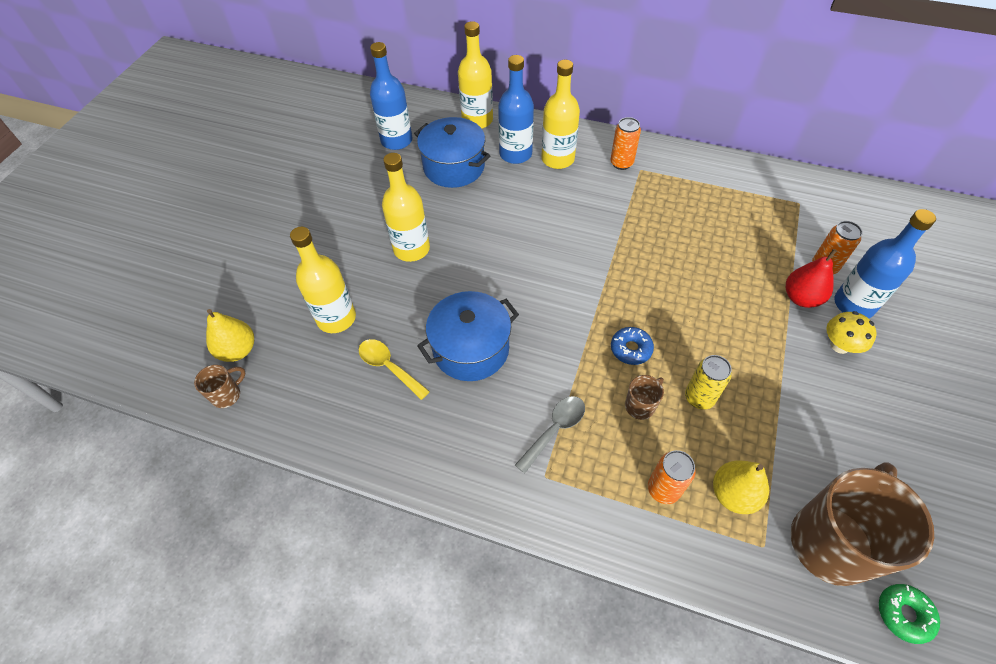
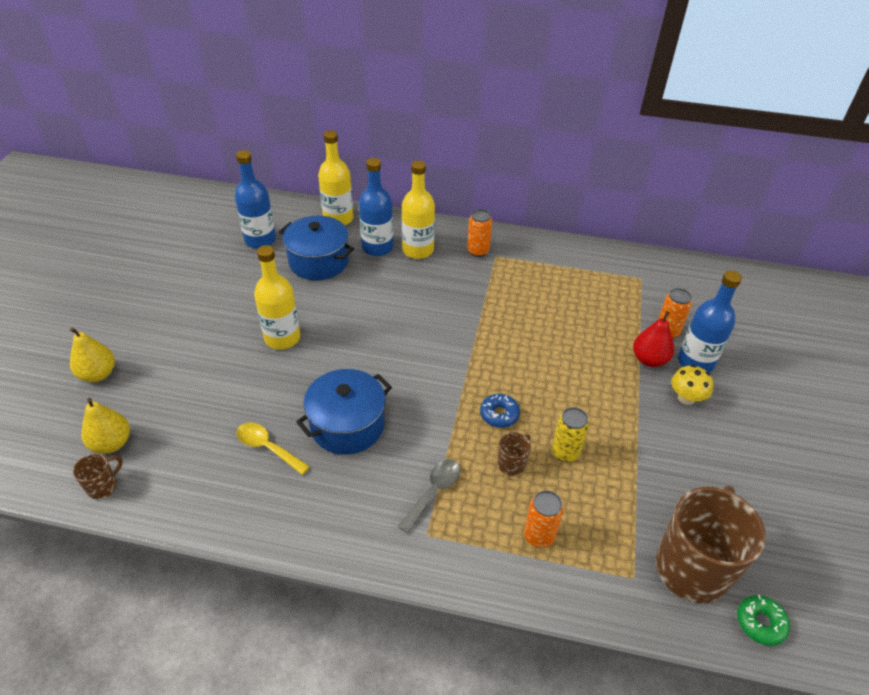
camera: 10 degrees left, 10 degrees down
(336, 318) = (211, 406): yellow bottle -> none
(733, 494) = (602, 534): yellow pear -> yellow pear (98, 374)

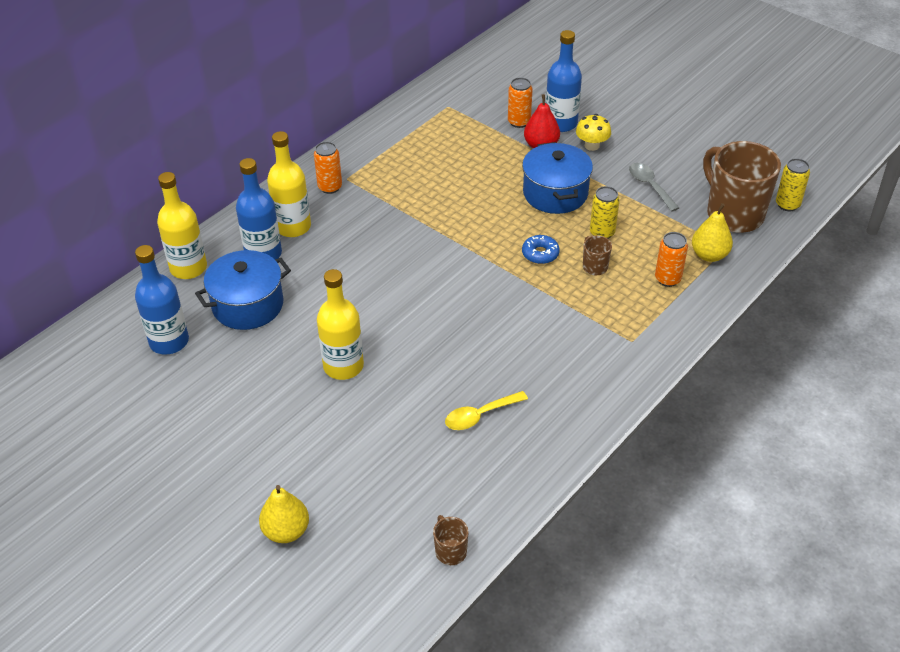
camera: 60 degrees left, 0 degrees up
(112, 443) = (397, 535): yellow pear -> yellow pear (709, 255)
(347, 425) = (489, 353): blue pot -> blue pot (555, 193)
(433, 492) = (594, 322): grey spoon -> grey spoon (650, 186)
(760, 623) = (787, 204): green donut -> yellow can

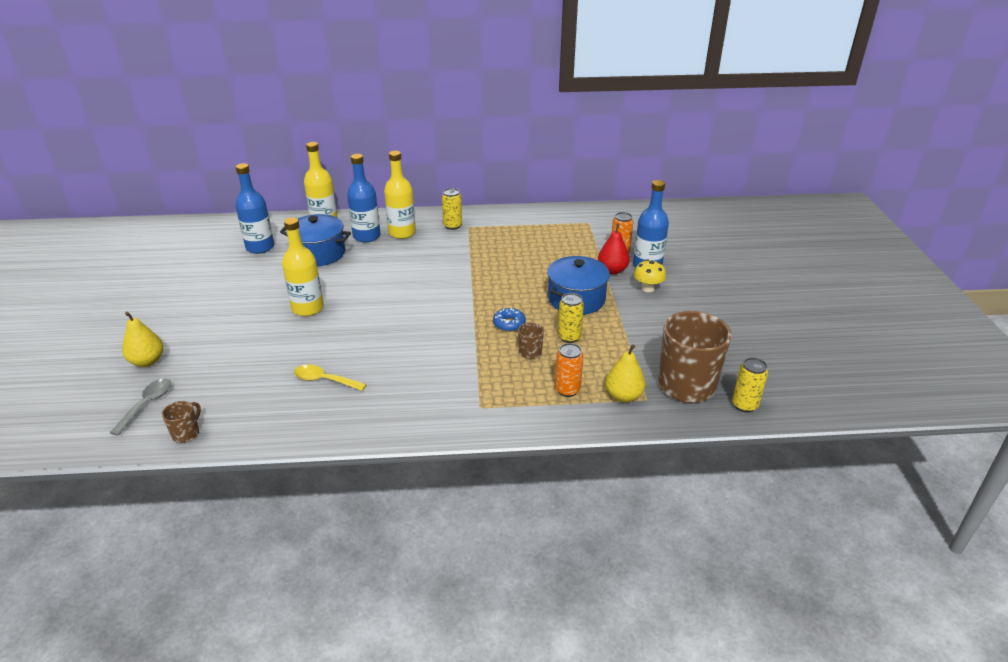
camera: 45 degrees right, 10 degrees down
(330, 187) = (452, 226): orange can -> yellow can
(650, 186) = (650, 332): grey spoon -> grey spoon (147, 404)

